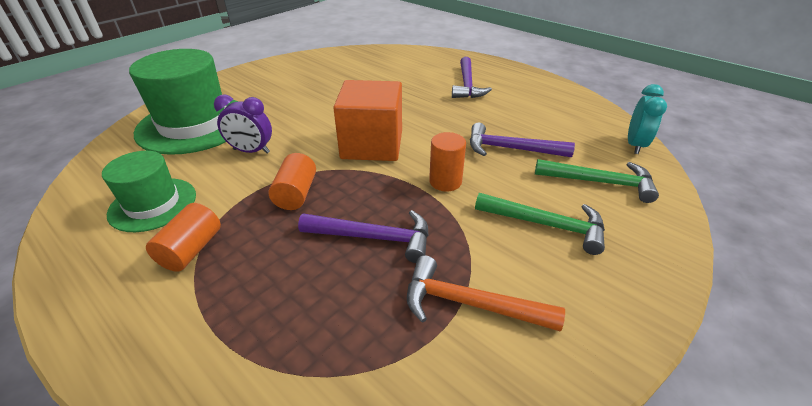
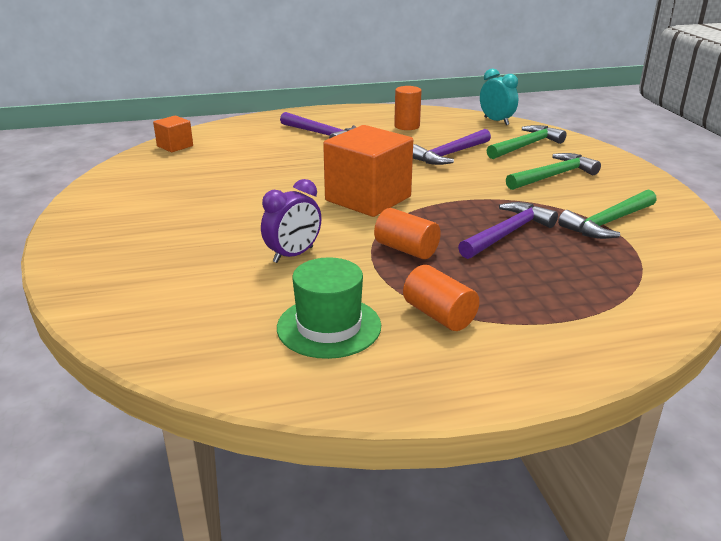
camera: 55 degrees left, 10 degrees down
(194, 124) = (171, 277): green hat -> none
(377, 53) = (175, 146): none -> orange cube
(445, 181) = (464, 189): orange cylinder -> orange cylinder (407, 126)
(469, 304) = (608, 223): orange hammer -> green hammer

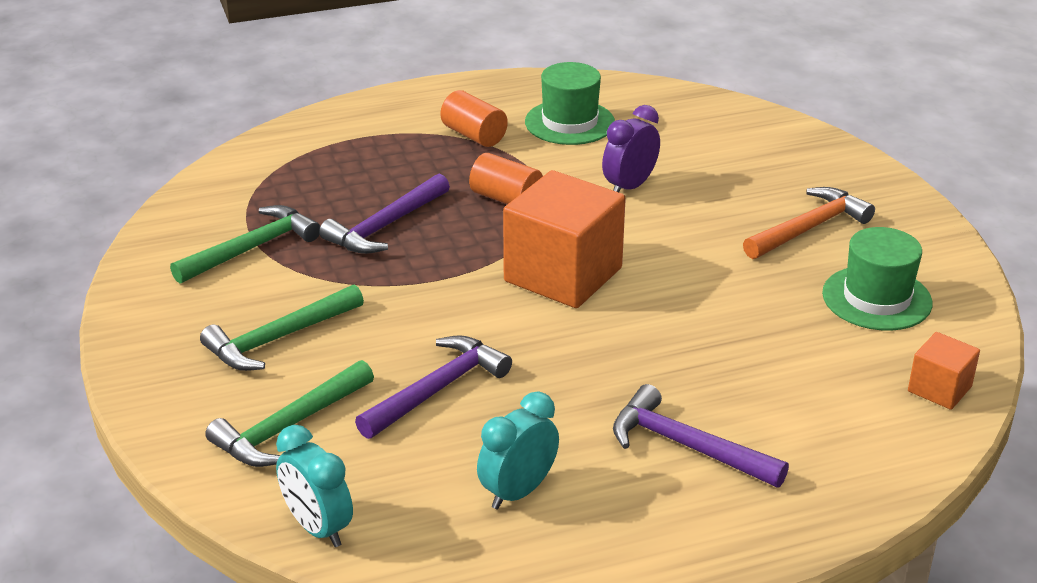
camera: 175 degrees right, 5 degrees up
(164, 180) = (876, 298): none -> green hat
(167, 218) = (809, 228): none -> orange hammer
(407, 126) = (518, 492): orange cylinder -> turquoise clock

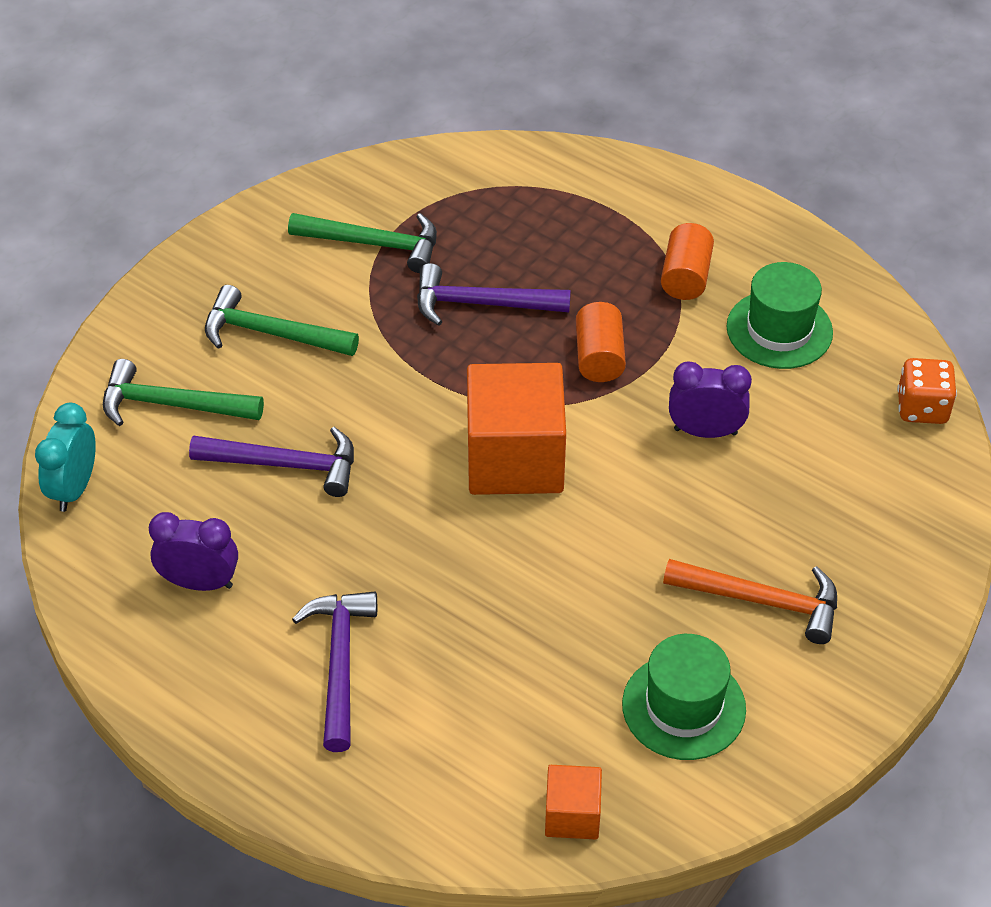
camera: 55 degrees right, 15 degrees up
(518, 492) = (200, 582): turquoise clock -> purple clock
(700, 104) = (922, 408): none -> orange dice

